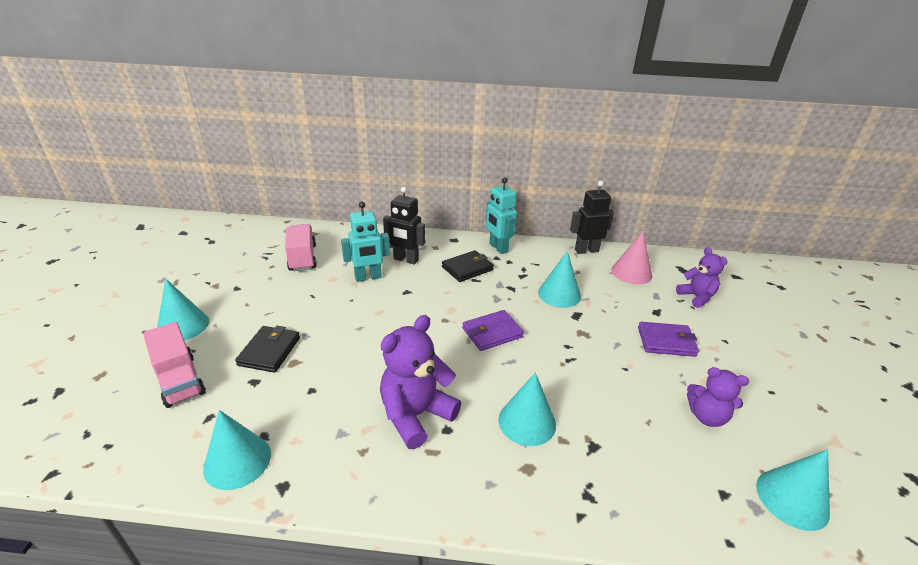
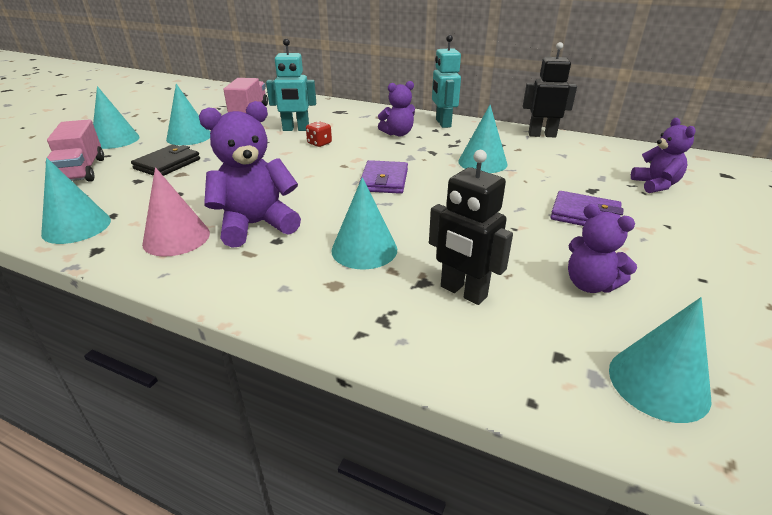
camera: 20 degrees right, 0 degrees up
(264, 307) = (189, 137): none -> turquoise cone
(404, 294) = (319, 143): none -> red dice
(406, 260) = (341, 122): black robot -> black robot (463, 292)
(467, 268) = (398, 134): black wallet -> purple teddy bear
(492, 333) = (384, 180): purple wallet -> purple wallet turned 75 degrees counterclockwise
(631, 272) = (584, 156): pink cone -> pink cone (176, 238)

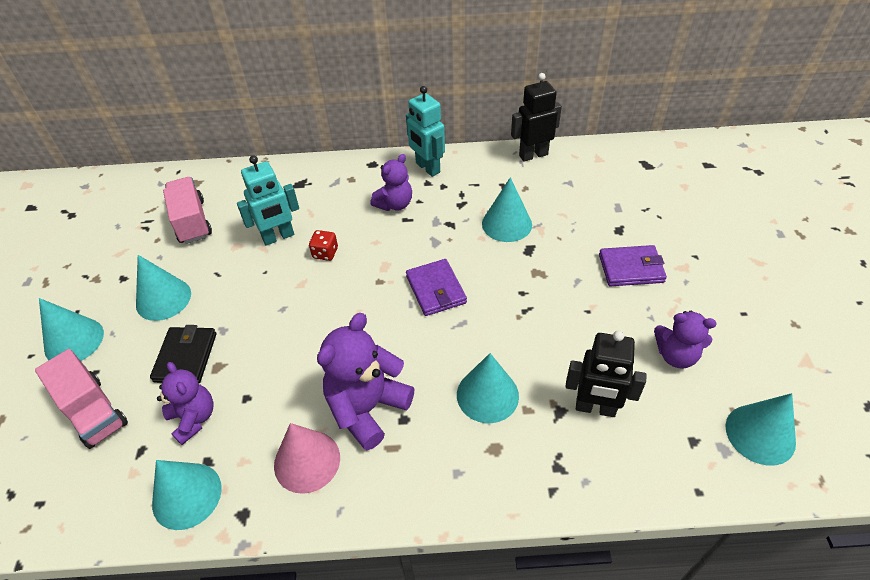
camera: 25 degrees left, 15 degrees up
(655, 185) = (663, 202): purple teddy bear -> purple teddy bear (193, 418)

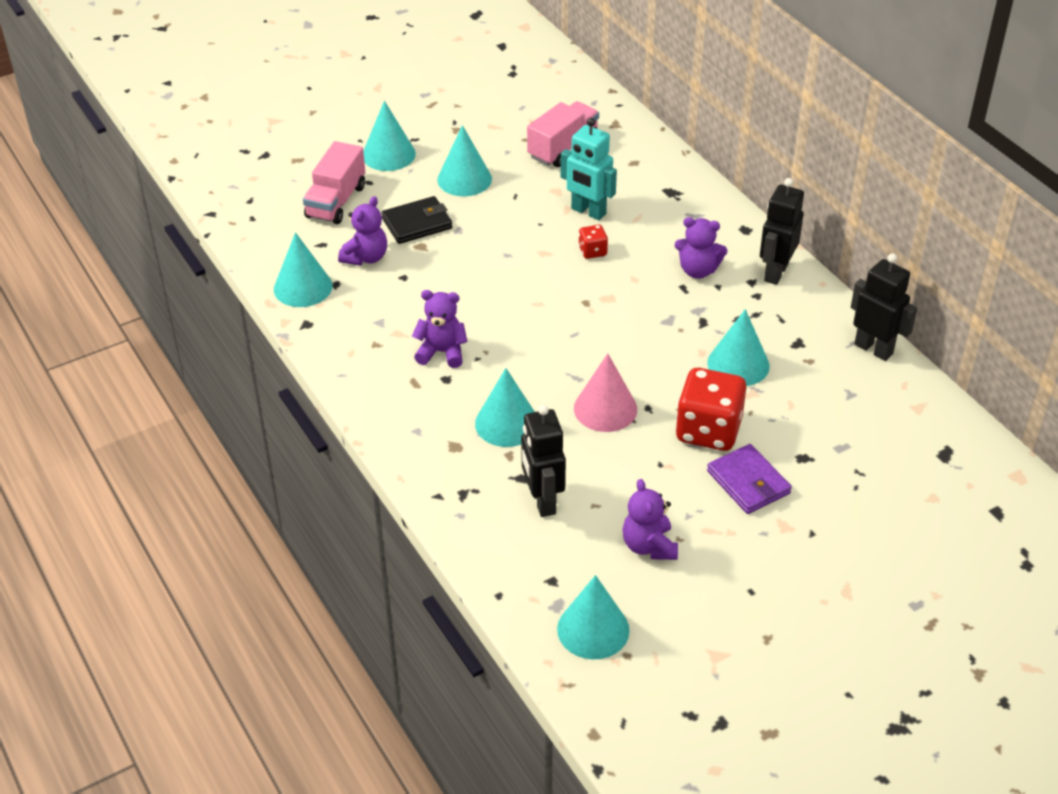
camera: 60 degrees right, 5 degrees down
(307, 461) = (371, 338): pink cone -> pink cone (605, 408)
(367, 408) = (442, 352): purple teddy bear -> purple teddy bear, size x0.63
(427, 168) = (775, 272): turquoise robot -> black robot
(436, 289) = (605, 345): purple wallet -> none
(566, 268) = (708, 430): none -> red dice

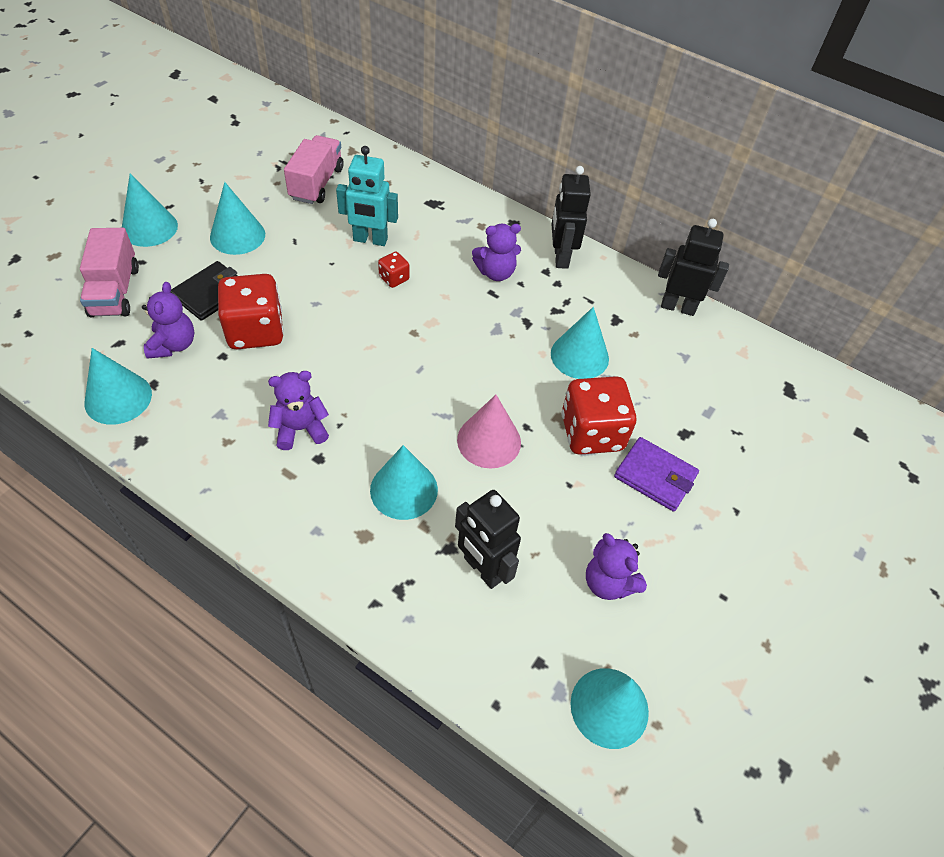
camera: 30 degrees left, 10 degrees up
(441, 264) = (255, 331): none -> red dice

